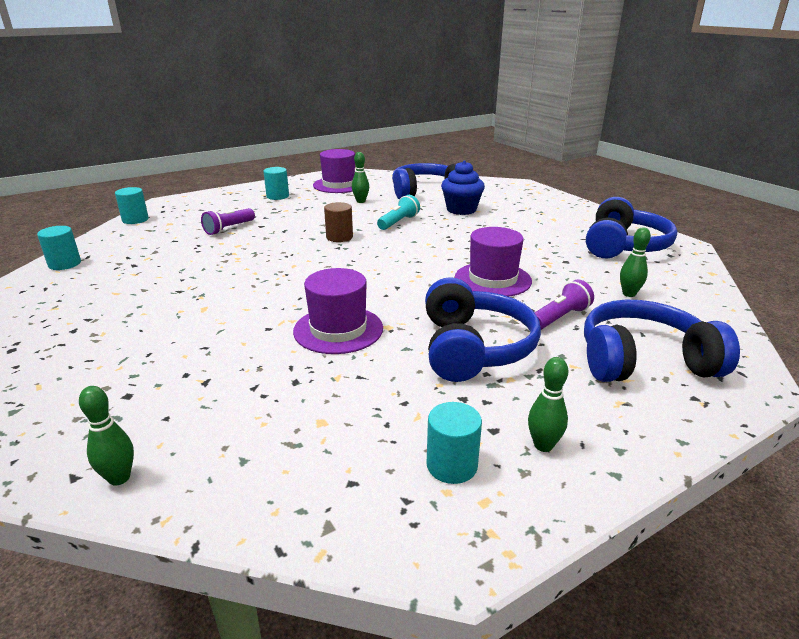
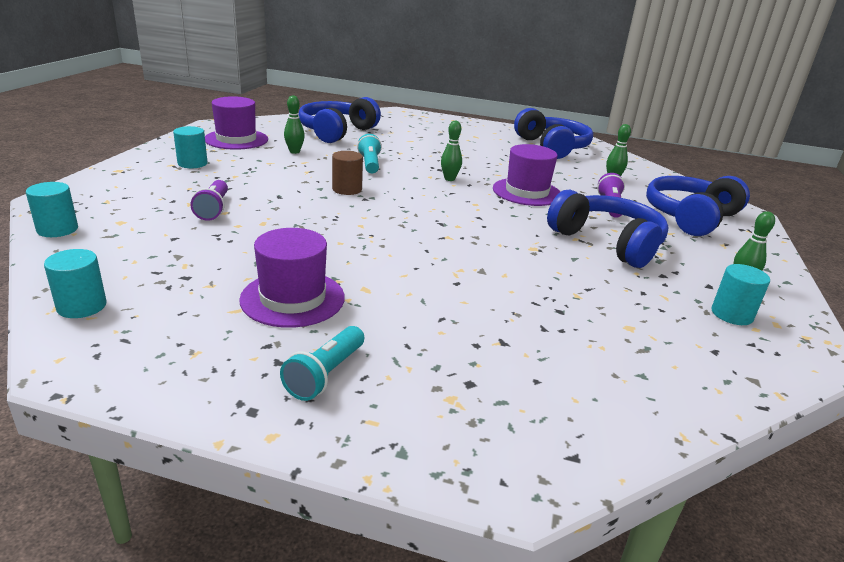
camera: 45 degrees left, 0 degrees up
(75, 348) = (325, 374): none -> turquoise flashlight
(119, 478) = (603, 435): green bowling pin -> green bowling pin (449, 179)
(338, 329) = (508, 263): purple hat -> purple hat (293, 298)
(461, 210) = (397, 142): blue cupcake -> none

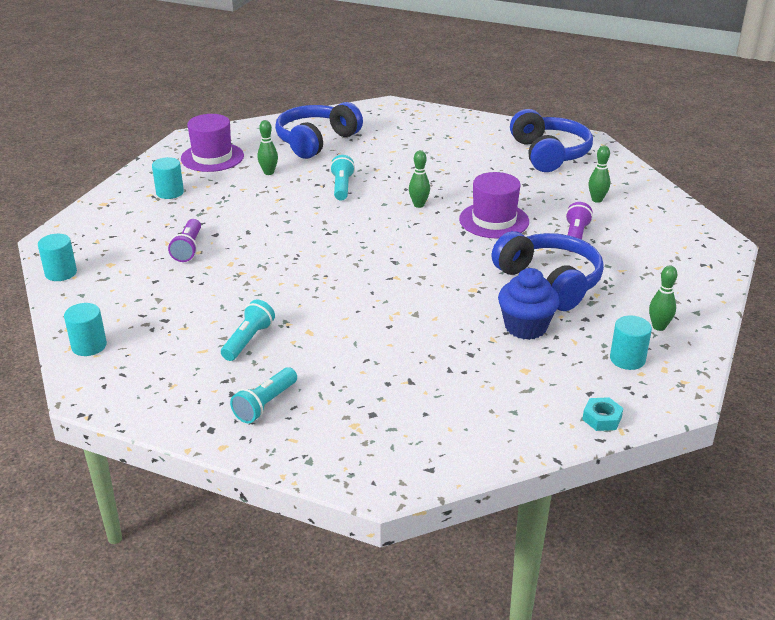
camera: 10 degrees right, 5 degrees up
(293, 298) = (248, 340): purple hat -> turquoise flashlight
(347, 189) = (313, 221): brown cylinder -> none
(606, 283) = (525, 327): none -> blue cupcake
(690, 217) = (655, 250): blue headphones -> none
(748, 381) = (602, 418): none -> turquoise nut

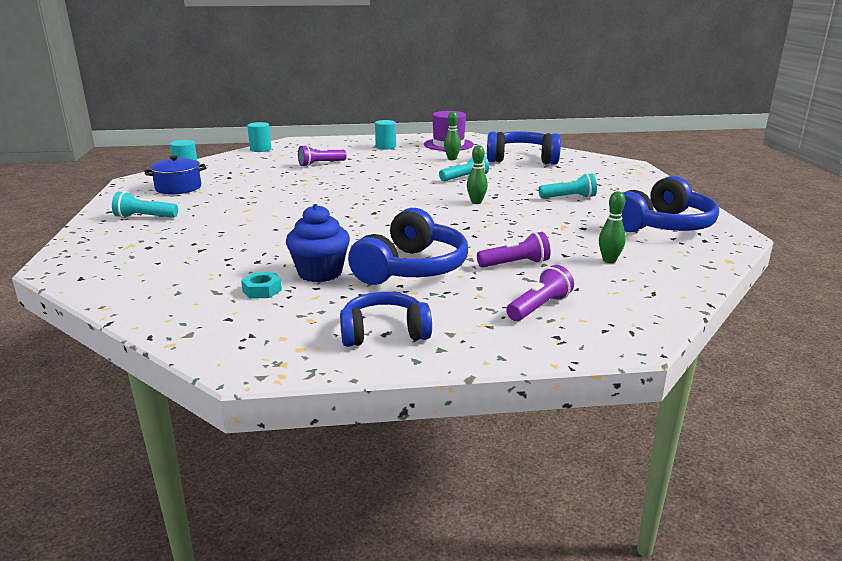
camera: 60 degrees right, 10 degrees down
(169, 364) = (178, 188): none -> blue pot
(248, 340) = (221, 198): turquoise flashlight -> turquoise flashlight (569, 198)
(494, 220) = (493, 229): purple hat -> none
(602, 418) = (186, 331): turquoise nut -> turquoise nut (262, 290)
(627, 359) = (303, 326): turquoise cylinder -> none
(656, 254) = (539, 307): none -> purple flashlight
(659, 327) = (384, 332): green bowling pin -> blue headphones

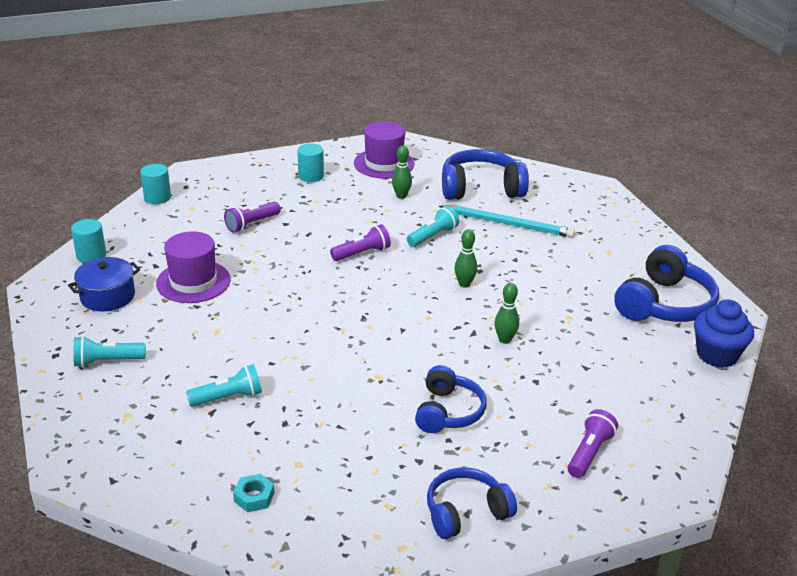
camera: 15 degrees left, 10 degrees up
(250, 186) = (193, 282): none -> purple hat
(262, 290) = (317, 470): turquoise nut -> turquoise nut (254, 497)
(320, 273) = (360, 433): blue cupcake -> blue cupcake (717, 355)
(412, 268) = (448, 412): blue headphones -> blue headphones, size x0.65
(515, 264) = (544, 389): purple flashlight -> purple flashlight (362, 253)
(535, 176) = (508, 224): none -> turquoise pencil
(569, 198) = (557, 263): turquoise flashlight -> turquoise flashlight (228, 397)
(609, 260) = (629, 370): green bowling pin -> green bowling pin (505, 340)

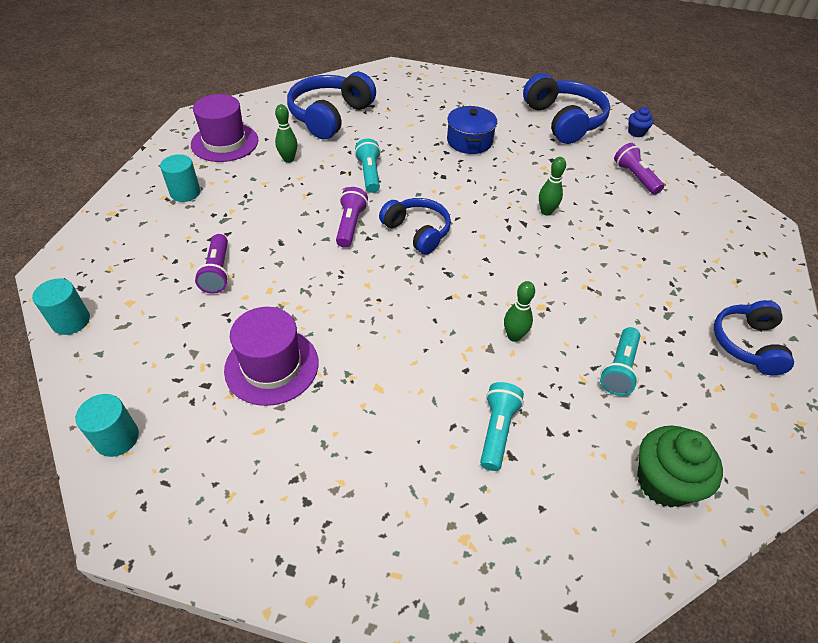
camera: 55 degrees left, 15 degrees up
(107, 296) = (220, 458): blue pot -> blue pot (469, 141)
(107, 361) = (350, 516): turquoise flashlight -> turquoise flashlight (619, 369)
(254, 497) = (663, 482): turquoise nut -> green cupcake
(448, 412) = (617, 289): blue headphones -> blue headphones (417, 232)
(464, 284) = (454, 193): green bowling pin -> green bowling pin (514, 336)
(508, 224) = (395, 130): turquoise pencil -> none
(589, 453) = (709, 243): purple flashlight -> purple flashlight (635, 177)
(717, 355) = (636, 132): blue cupcake -> blue cupcake, size x0.53

